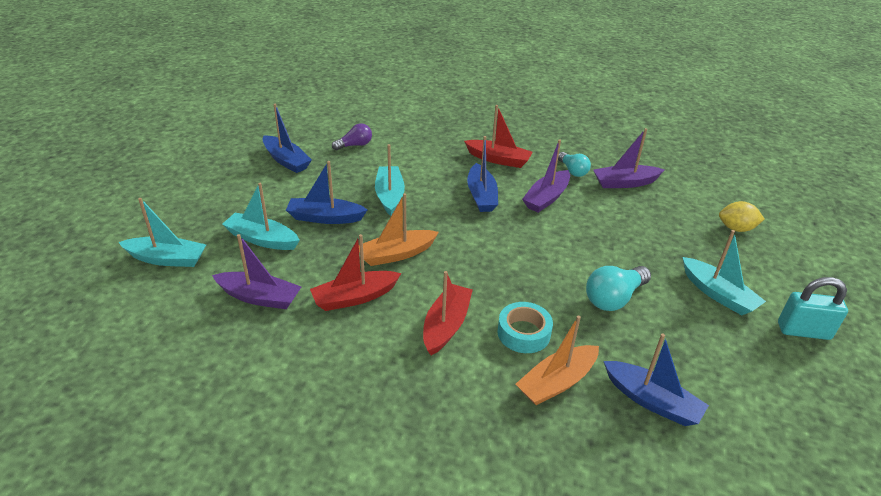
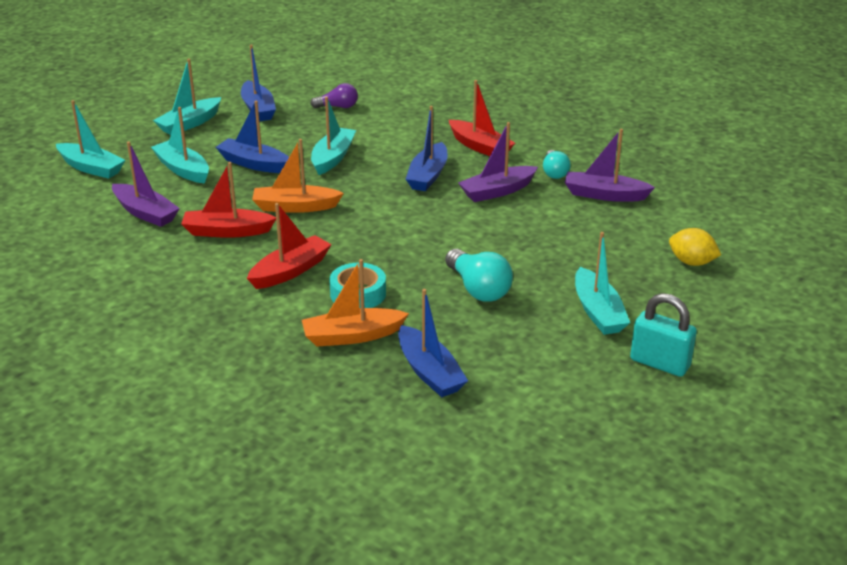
camera: 25 degrees right, 5 degrees down
(233, 188) = (189, 123): none -> turquoise boat
(614, 298) = (478, 289): turquoise light bulb -> turquoise light bulb turned 105 degrees counterclockwise

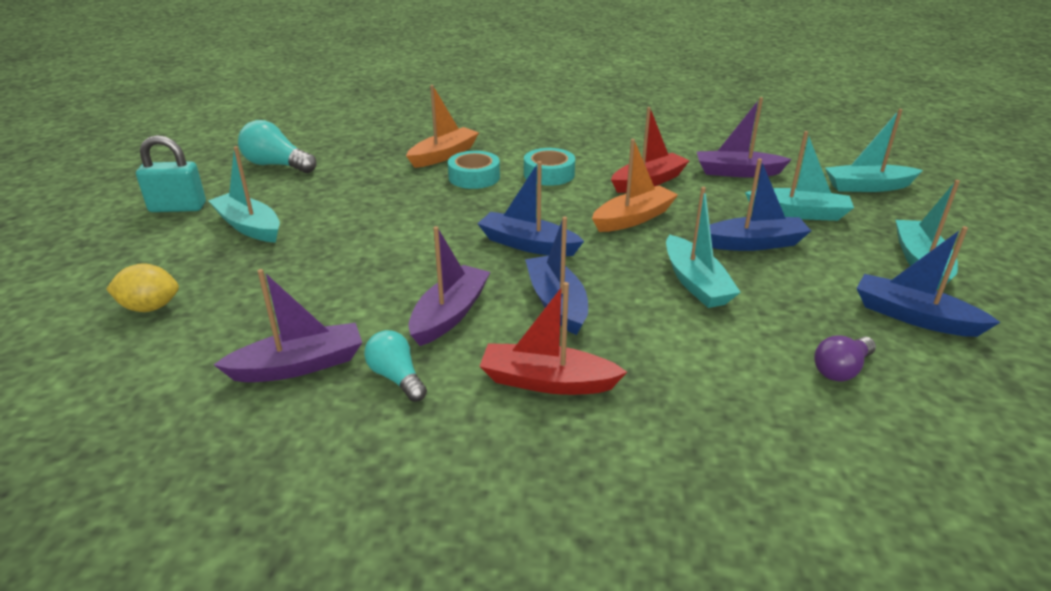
camera: 145 degrees right, 0 degrees up
(290, 271) = (549, 174): red boat -> turquoise tape
(429, 372) = (365, 154): blue boat -> blue boat (528, 244)
(478, 289) = (376, 210): turquoise light bulb -> turquoise light bulb (277, 165)

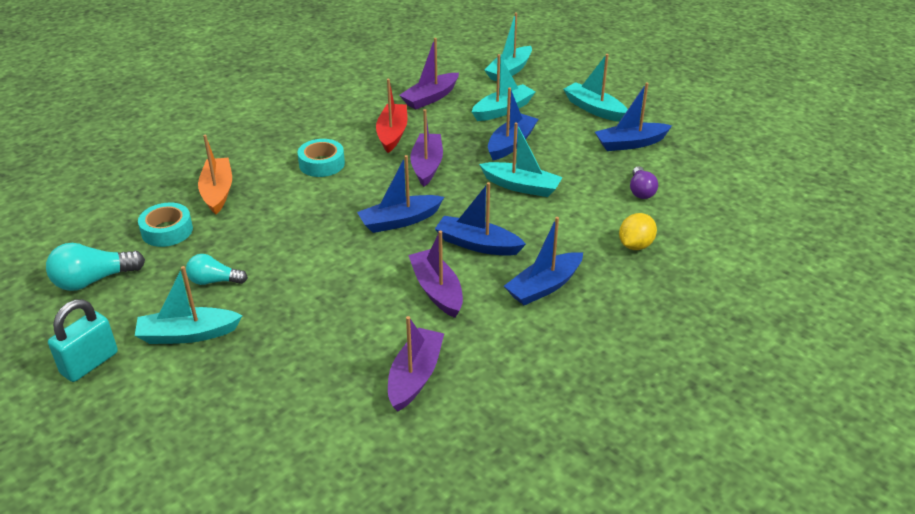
camera: 50 degrees left, 5 degrees up
(150, 307) = (247, 426): yellow lemon -> yellow lemon (635, 245)
(396, 377) = (475, 340): turquoise light bulb -> turquoise light bulb (214, 281)
(474, 177) = (275, 196): turquoise tape -> turquoise tape (167, 231)
(547, 381) = (544, 287): red boat -> blue boat
(633, 218) = (427, 165): orange boat -> purple boat

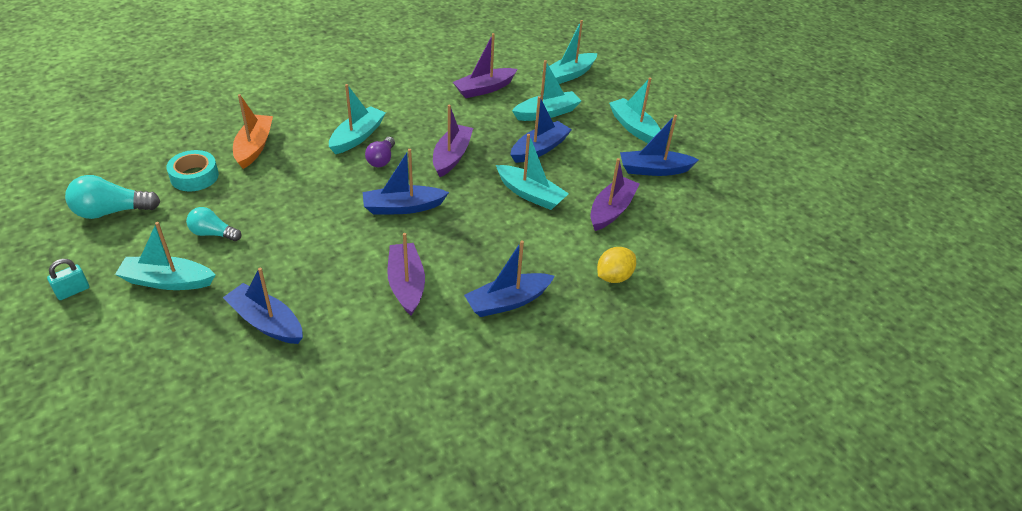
camera: 10 degrees right, 5 degrees up
(90, 363) = (73, 291): turquoise padlock -> turquoise padlock, size x0.59
(321, 164) = (357, 137): turquoise tape -> turquoise boat
(392, 134) = (434, 119): red boat -> none
(415, 376) = (348, 368): purple boat -> purple boat (611, 210)
(477, 244) = (464, 245): blue boat -> blue boat (266, 322)
(641, 191) = (643, 221): purple light bulb -> purple light bulb (381, 159)

